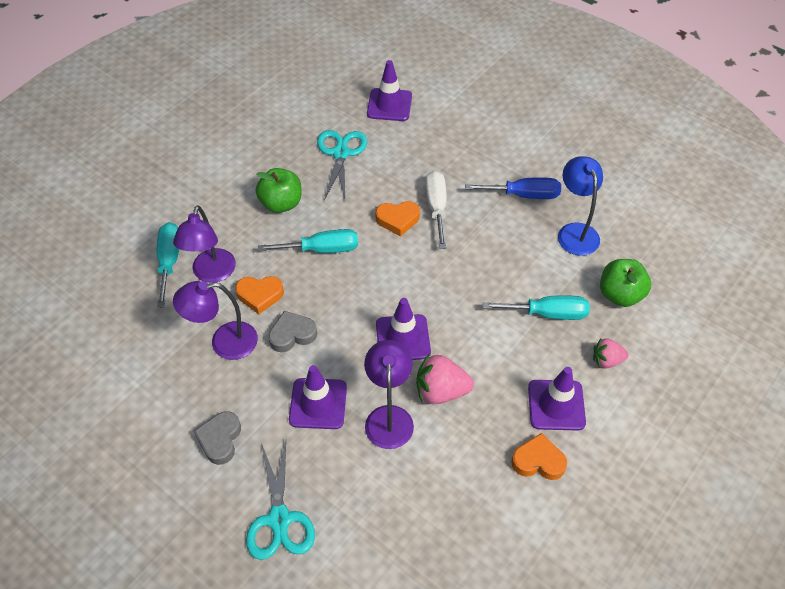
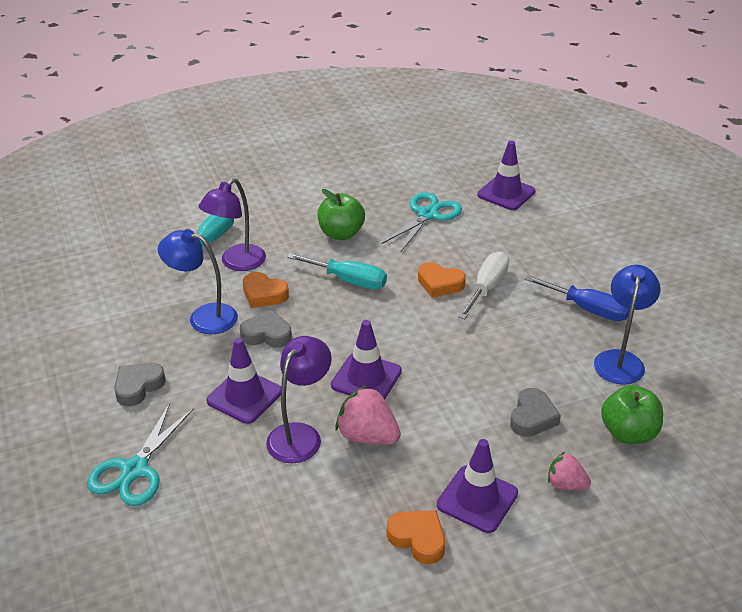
camera: 30 degrees right, 15 degrees down
(224, 342) = (203, 317): purple lamp -> blue lamp
(547, 314) = (532, 417): turquoise screwdriver -> grey heart

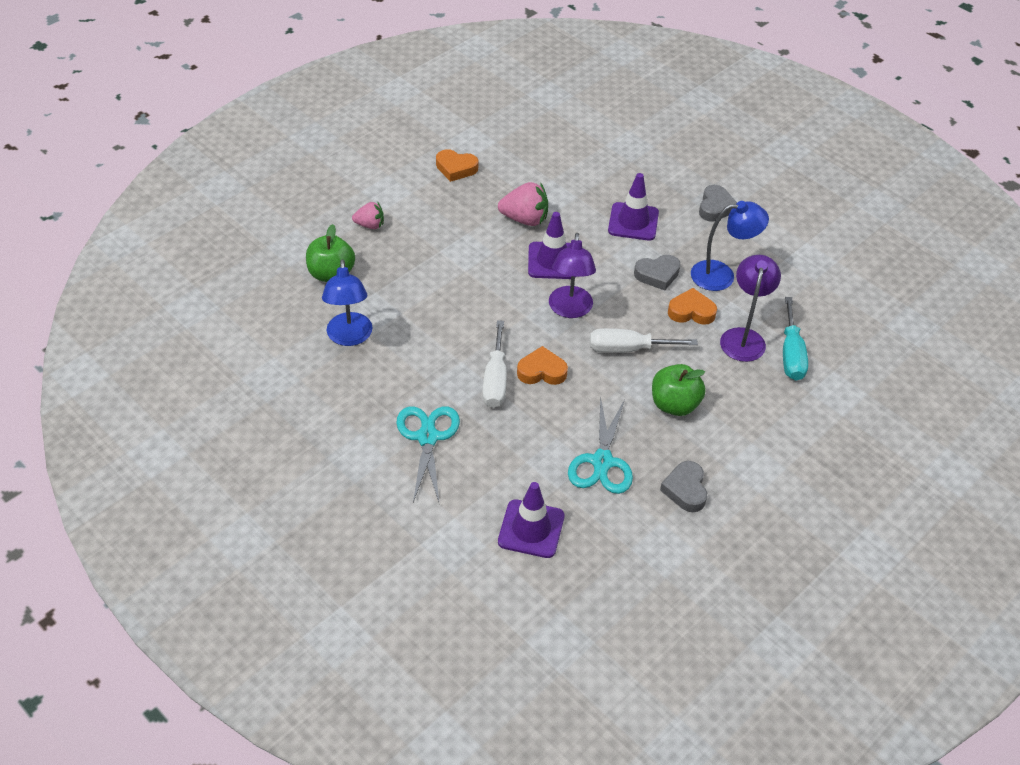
camera: 155 degrees right, 10 degrees up
(134, 470) = (663, 157): turquoise scissors -> turquoise scissors (427, 437)
(300, 435) = (572, 207): purple lamp -> purple lamp (570, 310)
(348, 280) = (628, 349): turquoise screwdriver -> white screwdriver
(477, 499) = (428, 200): purple traffic cone -> none
(532, 417) = (409, 266): grey heart -> grey heart (685, 490)
(587, 309) = (391, 383): blue screwdriver -> none

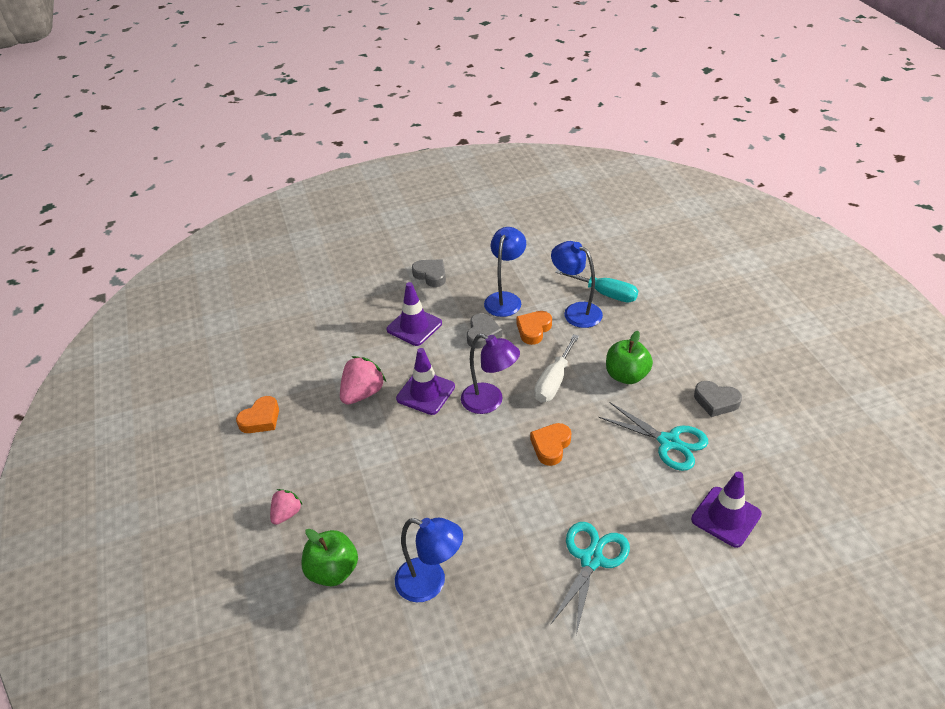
camera: 60 degrees left, 5 degrees down
(427, 437) = (591, 559): turquoise scissors -> turquoise scissors turned 90 degrees clockwise
(495, 380) = (545, 483): white screwdriver -> none
(743, 337) = (576, 311): purple lamp -> blue lamp

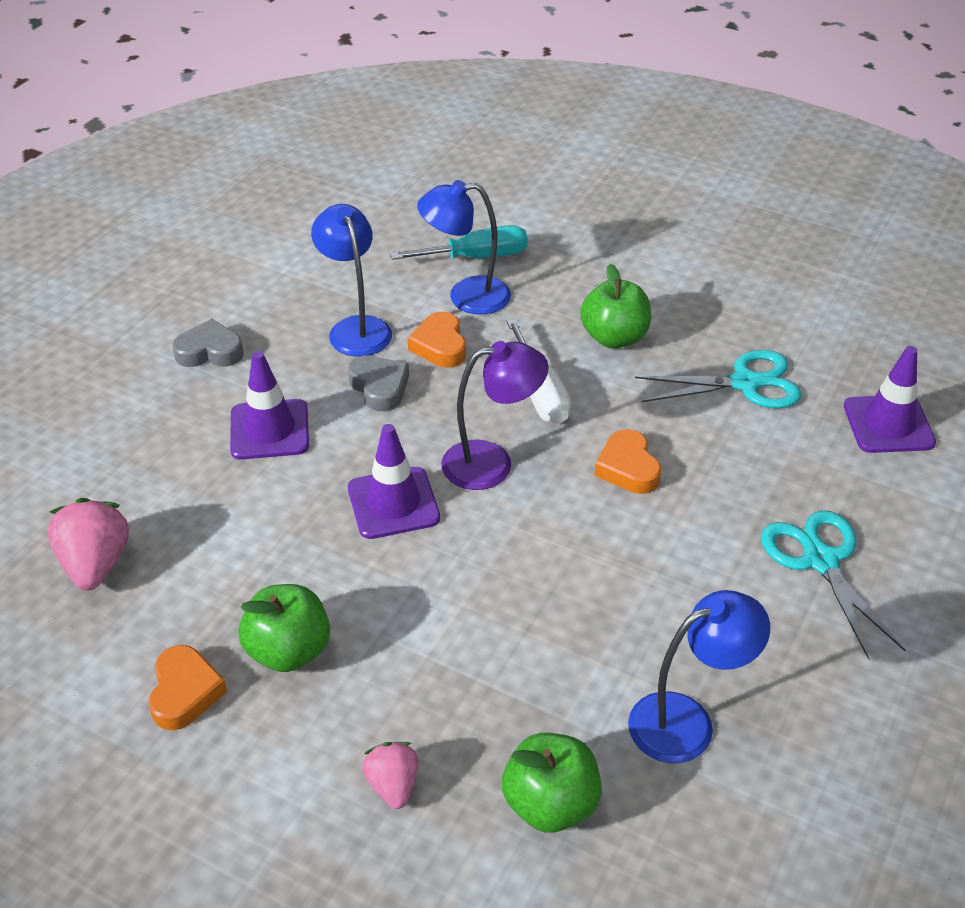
camera: 45 degrees left, 0 degrees up
(313, 429) = (288, 651): none -> green apple
(362, 393) = (303, 558): pink strawberry -> pink strawberry (96, 564)
(716, 401) = (739, 311): grey heart -> none

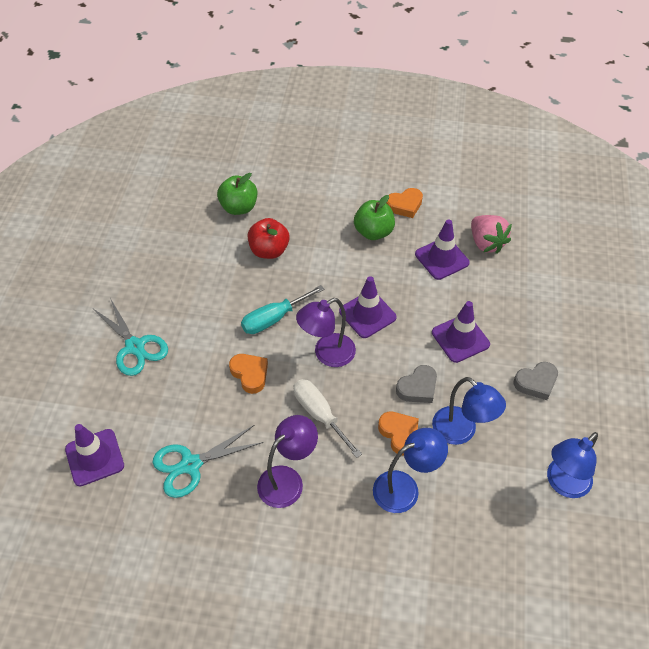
camera: 160 degrees right, 10 degrees up
(185, 692) = (404, 205): orange heart -> orange heart turned 90 degrees counterclockwise
(199, 559) = (442, 258): none -> purple traffic cone
(379, 387) = (418, 388): grey heart -> grey heart turned 75 degrees counterclockwise
(393, 785) = (302, 197): pink strawberry -> none
(477, 257) = (417, 535): turquoise screwdriver -> turquoise screwdriver (273, 319)
(519, 673) = (269, 250): none -> red apple
(614, 338) = (287, 480): green apple -> purple lamp
(687, 721) = (190, 251): blue lamp -> blue lamp (563, 484)

